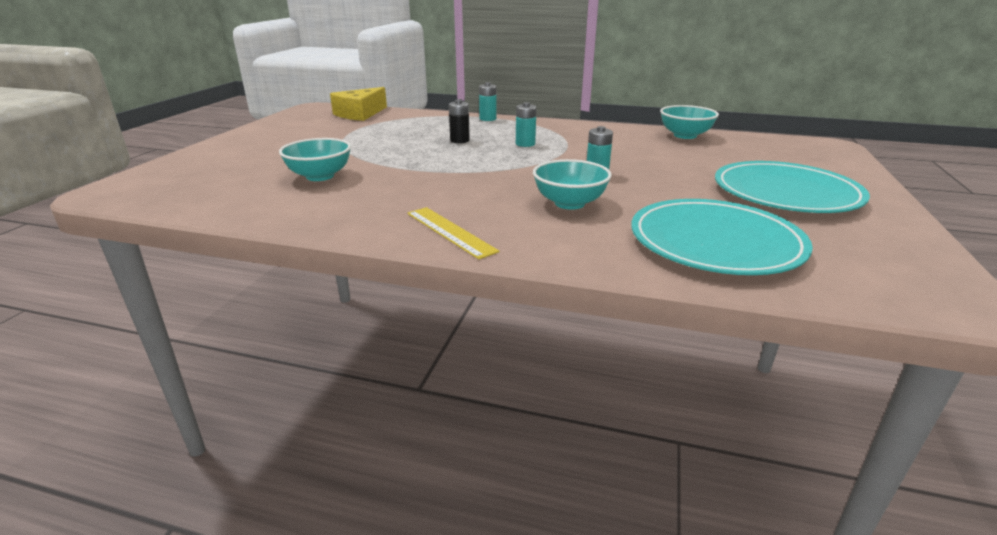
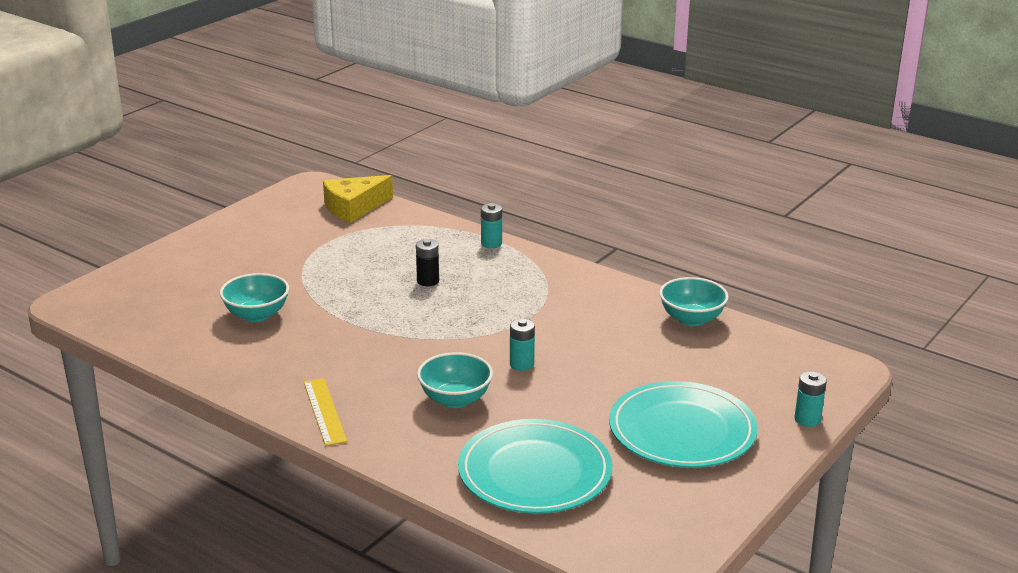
camera: 20 degrees right, 0 degrees up
(525, 144) = (493, 300): turquoise battery -> turquoise battery (807, 419)

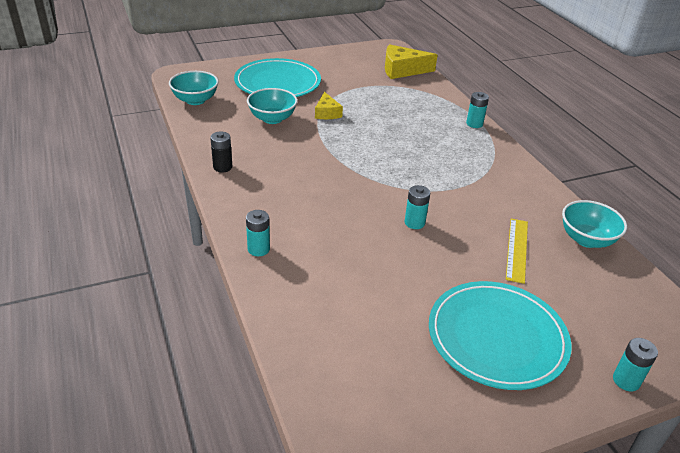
camera: 30 degrees right, 10 degrees up
(315, 286) = (327, 113): none -> yellow cheese
(324, 411) = (245, 202): yellow ruler -> yellow ruler (517, 249)
(389, 448) = (258, 249): none -> turquoise battery
(428, 281) = (404, 135): black battery -> black battery (222, 167)
(455, 399) = (340, 230): turquoise bowl -> turquoise bowl (195, 100)
(535, 472) = (342, 318): turquoise plate -> turquoise plate (277, 83)

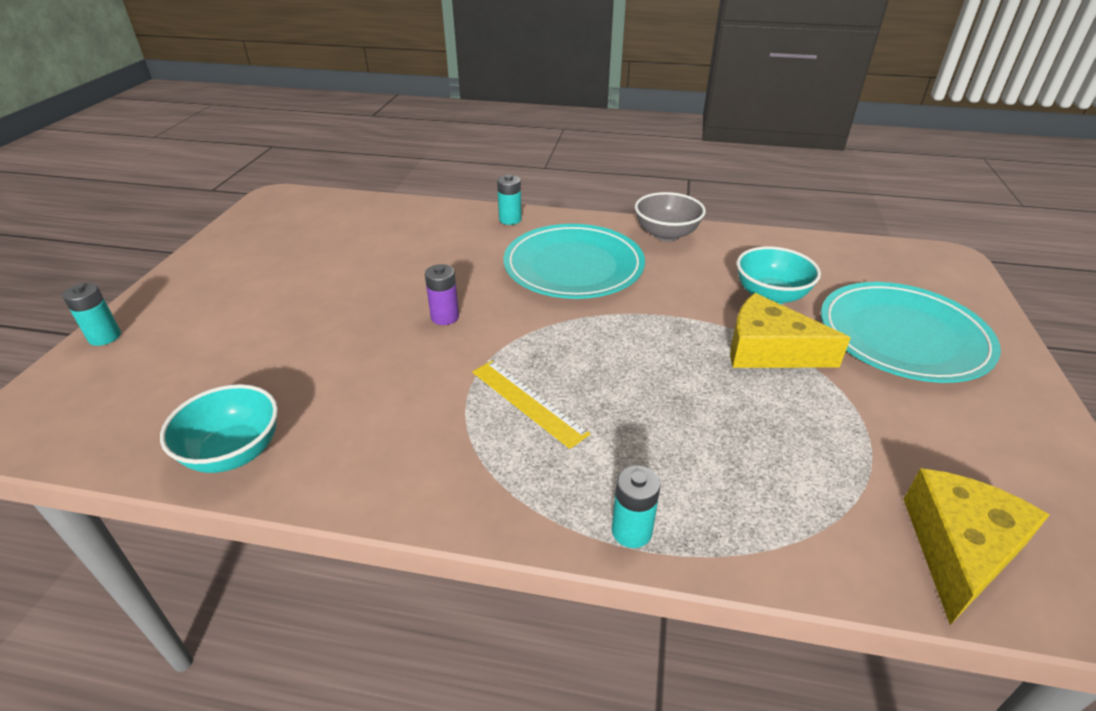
camera: 125 degrees right, 0 degrees up
(195, 100) = (852, 253): turquoise bowl -> none
(222, 167) = (666, 234): black battery -> grey bowl
(327, 113) = (769, 350): yellow cheese -> yellow cheese, size x1.66
(414, 223) = (445, 317): turquoise battery -> purple battery
(497, 337) = (253, 292): turquoise plate -> turquoise plate (573, 266)
(517, 249) = (311, 371): yellow ruler -> yellow ruler (528, 402)

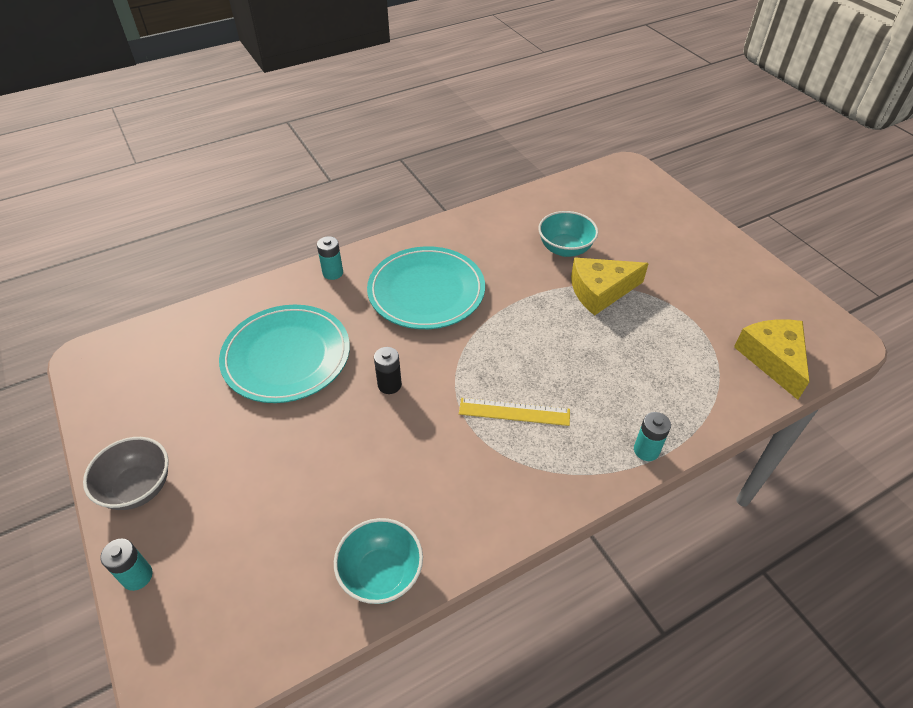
camera: 40 degrees left, 10 degrees up
(445, 317) = (389, 385): purple battery -> black battery
(666, 234) = (456, 230): grey bowl -> grey bowl (138, 488)
(903, 336) = (653, 241): turquoise plate -> turquoise plate (286, 356)

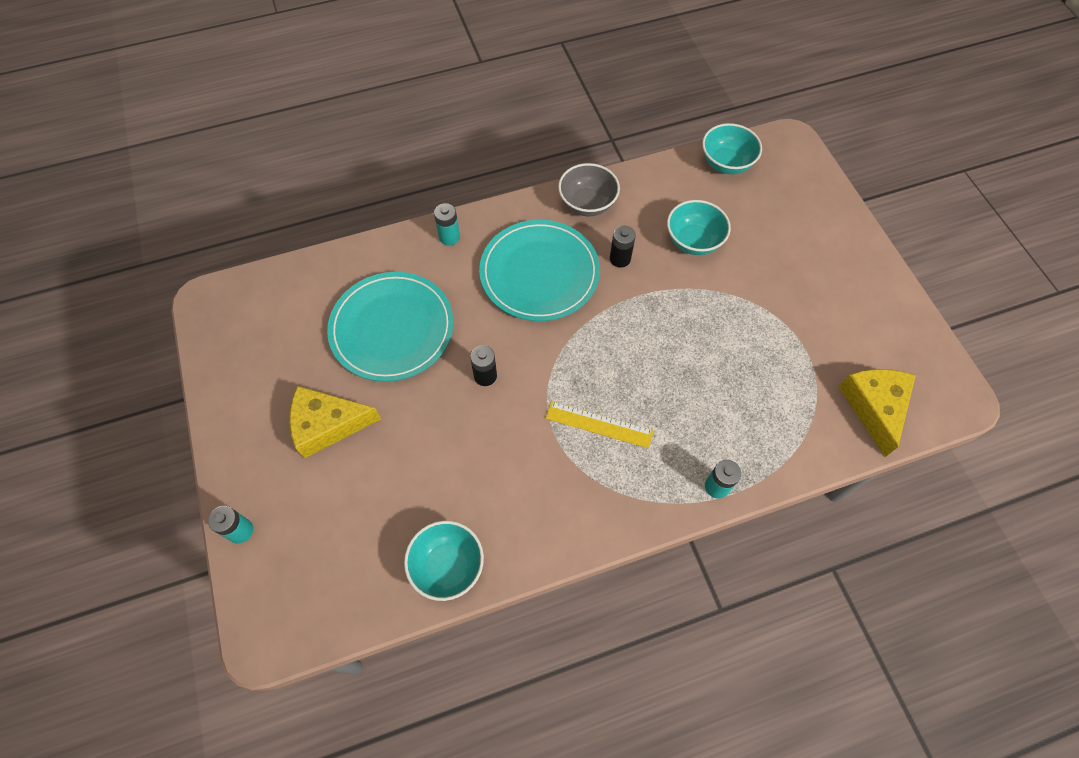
camera: 10 degrees right, 15 degrees up
(138, 488) = (246, 446): grey bowl -> grey bowl (587, 204)
(500, 270) = (620, 259): none -> black battery
(577, 188) = (726, 163): none -> turquoise bowl
(600, 291) = (718, 299): yellow cheese -> yellow cheese (328, 425)

